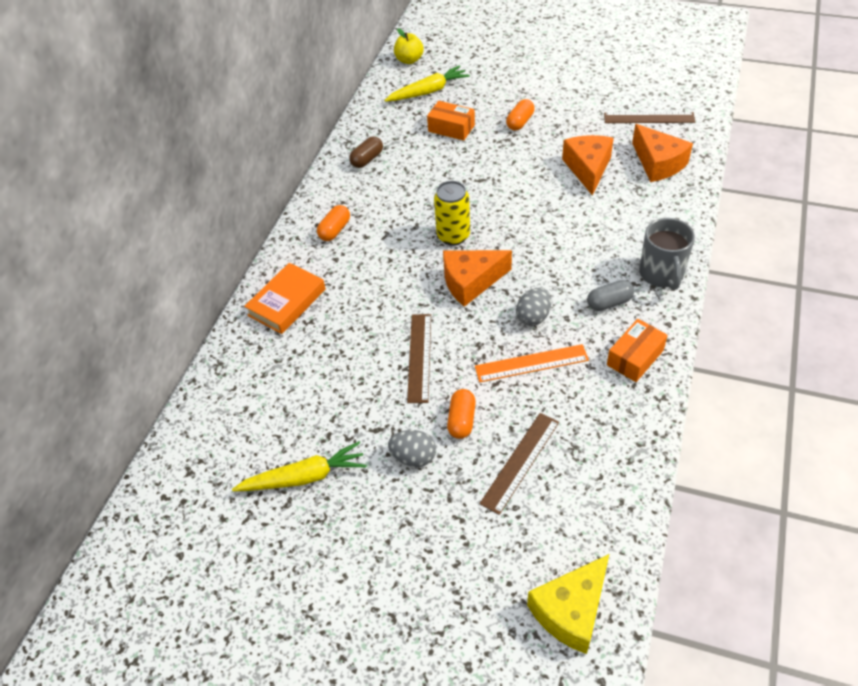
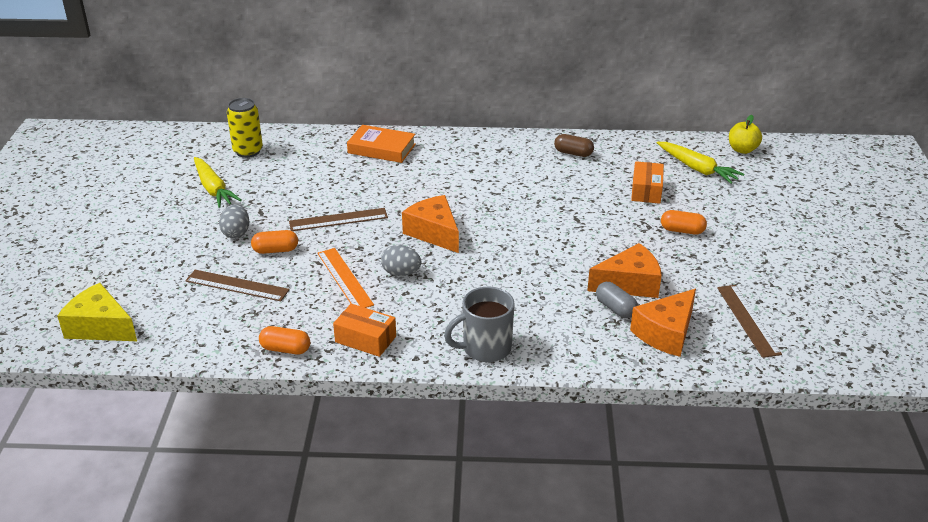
camera: 70 degrees right, 15 degrees down
(335, 230) = (472, 154): orange capsule -> orange capsule (285, 349)
(453, 236) = (490, 215): yellow can -> yellow can (248, 151)
(609, 303) = (433, 317): grey capsule -> grey capsule (615, 308)

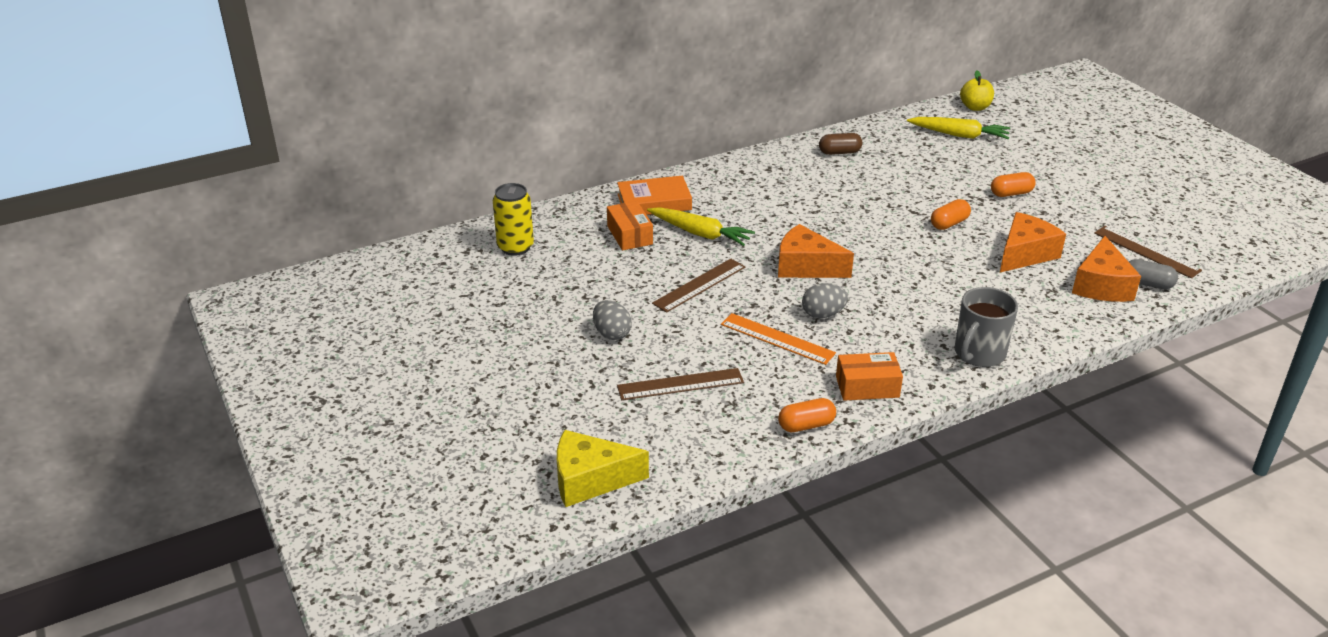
camera: 30 degrees left, 0 degrees up
(213, 189) = (528, 298): yellow carrot -> yellow carrot (700, 233)
(275, 250) = (675, 336): orange capsule -> orange capsule (949, 223)
(615, 308) = (1039, 279): grey capsule -> grey capsule (1147, 284)
(646, 191) = (941, 167): orange box -> orange box (630, 235)

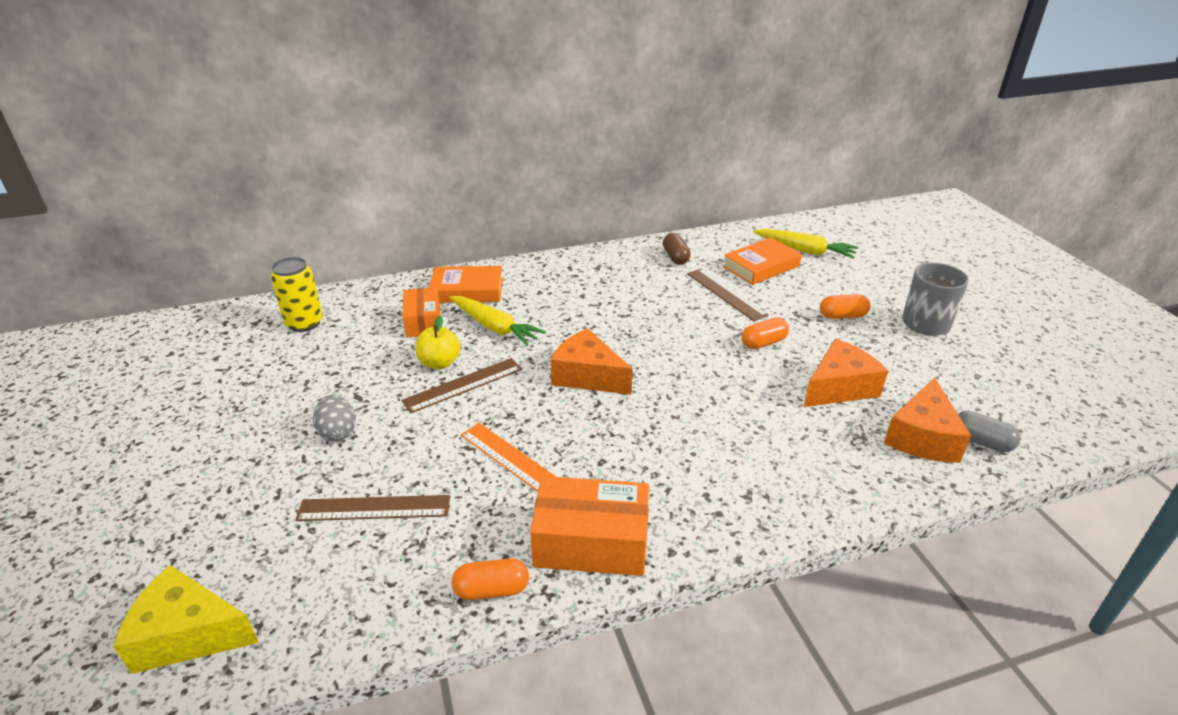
camera: 10 degrees right, 0 degrees up
(823, 314) = (580, 436): grey egg -> none
(839, 152) = (675, 257): brown capsule -> brown capsule turned 75 degrees clockwise
(867, 386) = (591, 542): orange box -> orange box, size x1.52
(923, 154) = (761, 266): none -> orange book
(975, 107) = (829, 225): yellow apple -> yellow apple (439, 363)
(978, 354) = (745, 513): grey mug -> grey mug (924, 324)
(1146, 251) = (986, 400): brown ruler -> brown ruler (726, 294)

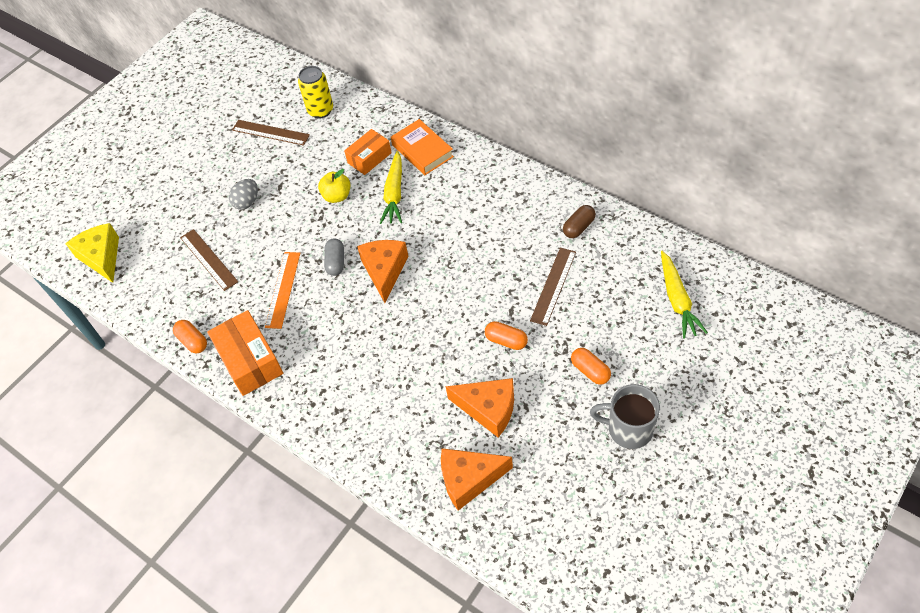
camera: 60 degrees right, 20 degrees up
(463, 385) = (326, 221): brown ruler -> brown ruler (270, 133)
(761, 266) = (619, 285): orange book -> none
(981, 441) = (492, 516): grey capsule -> grey capsule (336, 262)

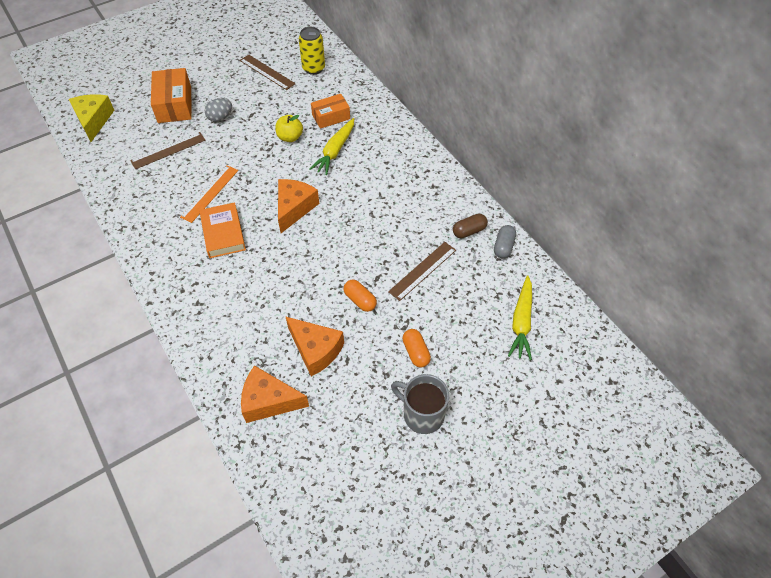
camera: 15 degrees right, 0 degrees up
(193, 341) = (122, 207): orange capsule -> none
(208, 259) = (168, 150): brown ruler -> brown ruler turned 75 degrees clockwise
(250, 360) = (155, 238): orange box -> orange box (175, 104)
(336, 262) = (261, 187): grey capsule -> grey capsule (503, 246)
(422, 151) = (375, 126): orange book -> orange book (223, 233)

